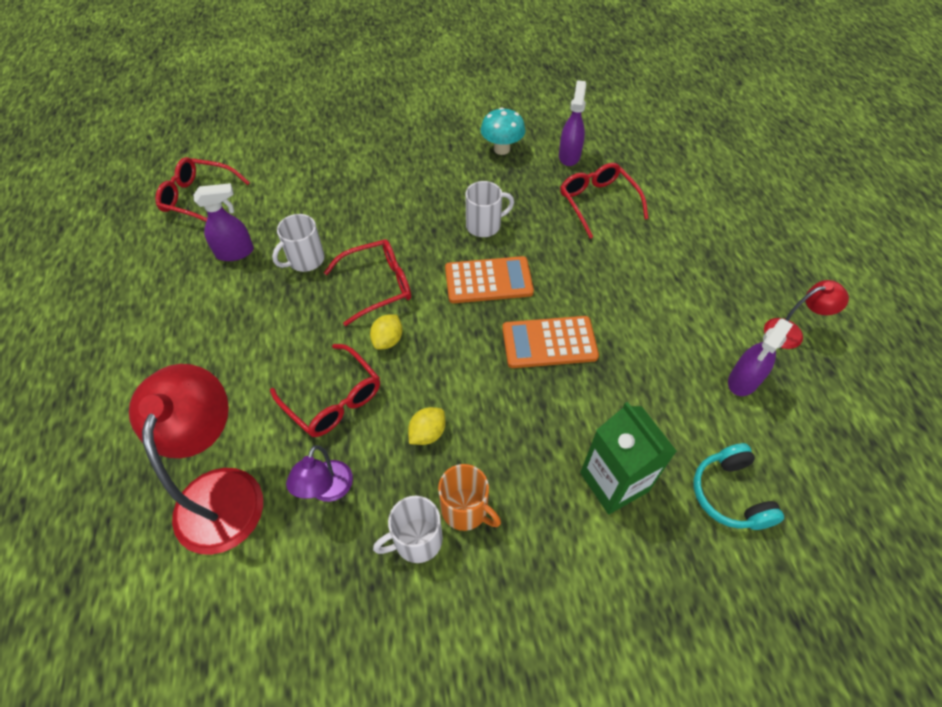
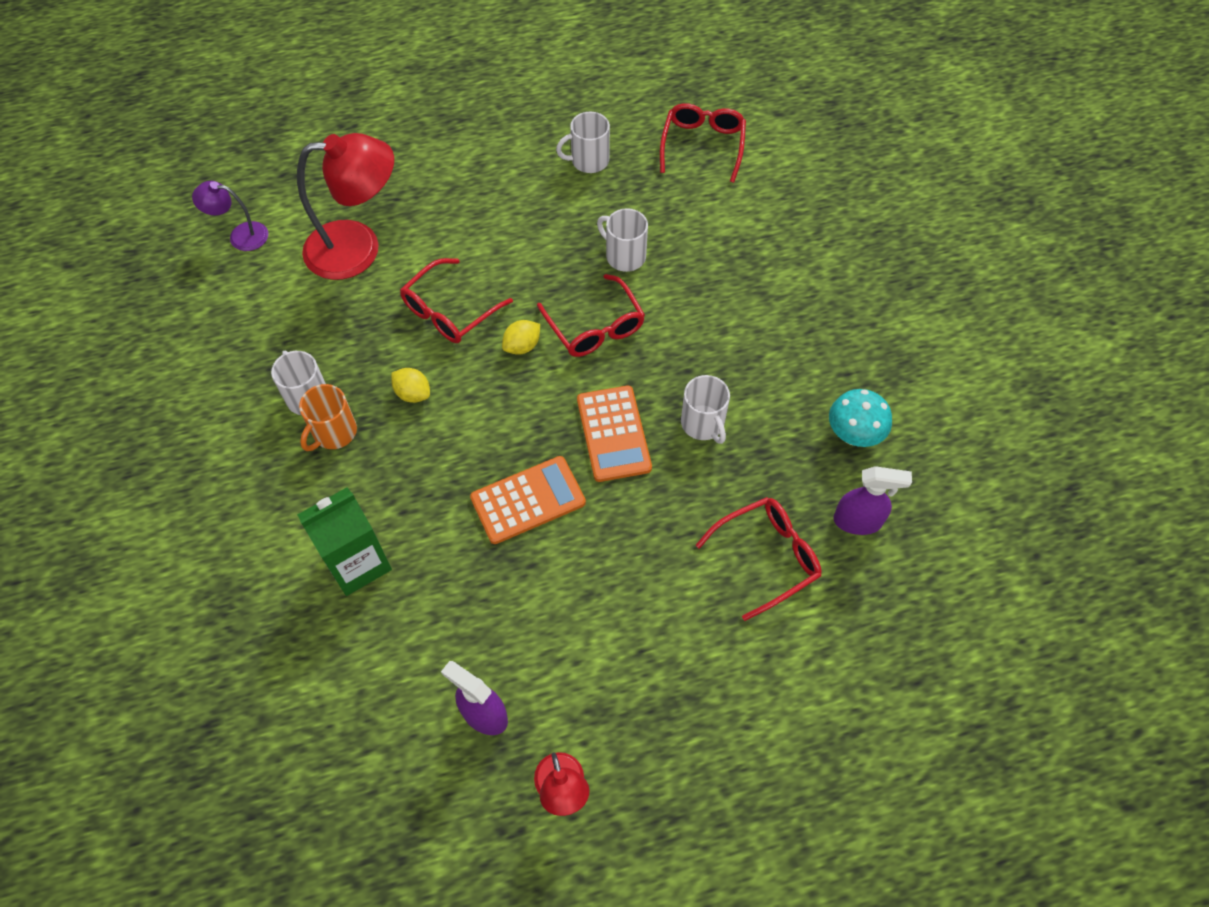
camera: 85 degrees right, 5 degrees up
(181, 278) = (588, 160): none -> white mug
(235, 252) = (628, 195): purple spray bottle -> none
(327, 490) = (356, 323): purple lamp -> purple lamp (241, 235)
(388, 340) = (522, 346): yellow lemon -> yellow lemon turned 60 degrees counterclockwise
(549, 343) = (528, 500): orange calculator -> orange calculator turned 75 degrees clockwise
(729, 494) = (340, 678): turquoise headphones -> none

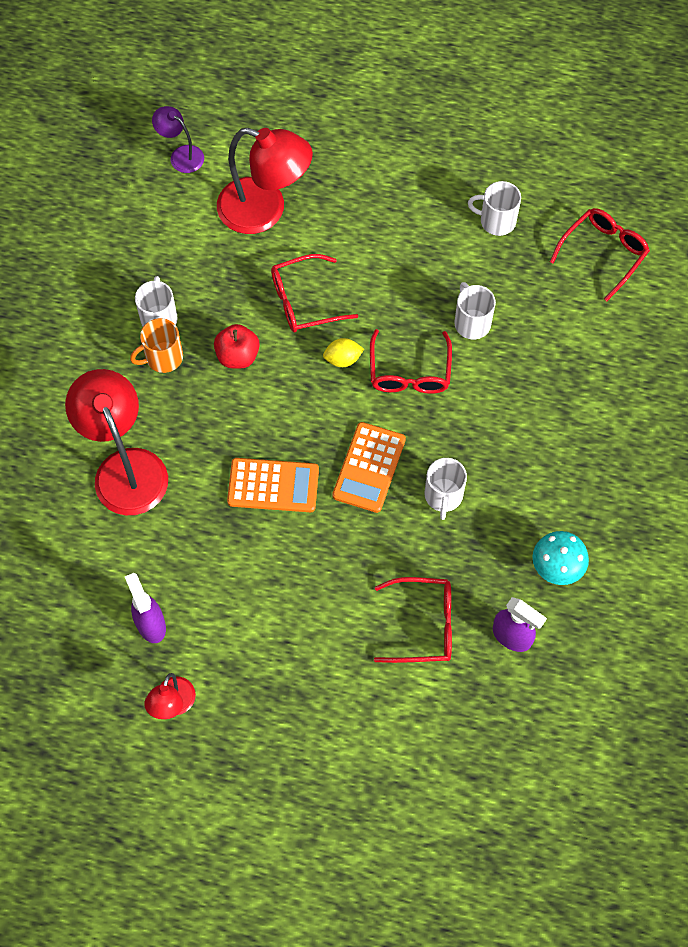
camera: 30 degrees right, 5 degrees up
(357, 563) = (125, 467): green carton -> red lamp
(413, 393) = (237, 356): yellow lemon -> red apple

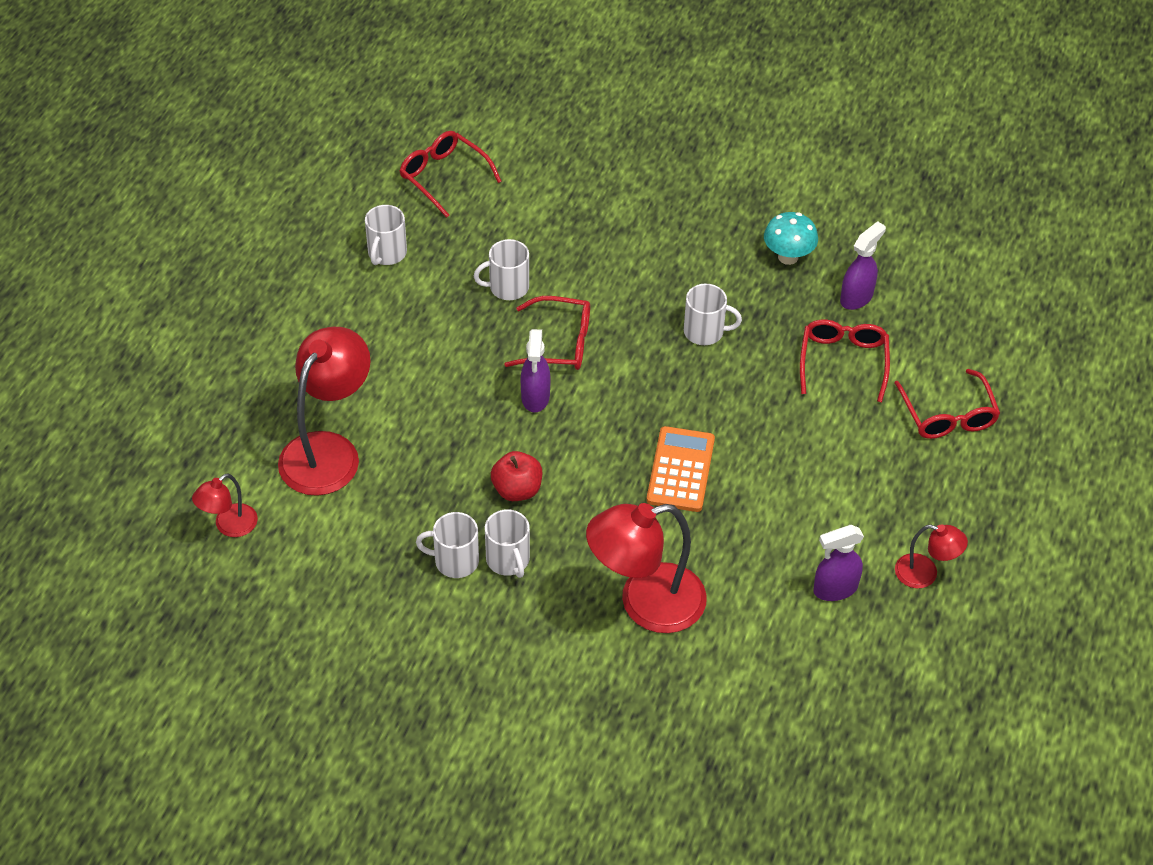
camera: 85 degrees left, 15 degrees down
(163, 357) = (508, 560): orange mug -> white mug
(181, 155) = (229, 526): purple lamp -> red lamp
(304, 301) = (456, 424): red glasses -> red glasses (948, 415)
(343, 359) = (535, 397): yellow lemon -> purple spray bottle
(369, 467) = (667, 387): orange calculator -> none

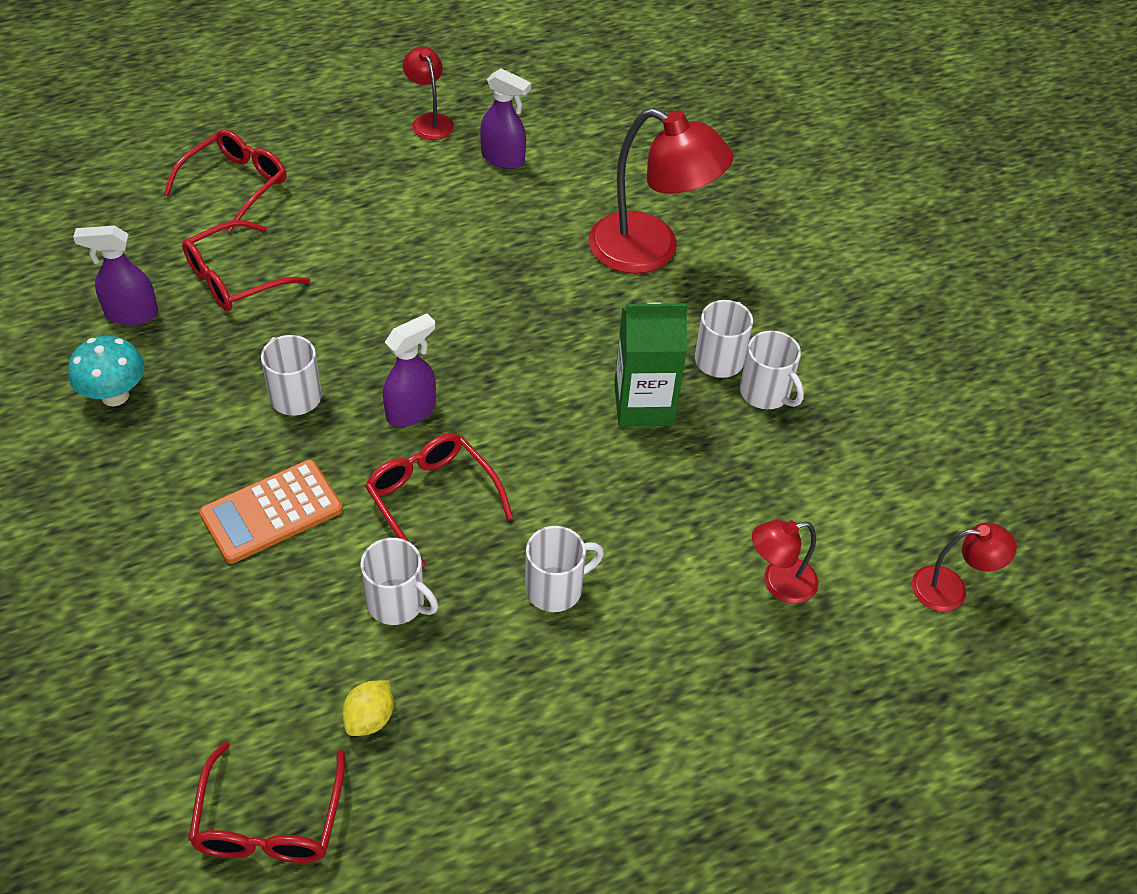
camera: 135 degrees left, 0 degrees up
(328, 451) = (779, 583): red lamp -> red lamp, size x0.51
(386, 253) = (464, 769): white mug -> white mug (556, 588)
(454, 238) = (370, 718): none -> yellow lemon
(517, 490) = (644, 404): red apple -> green carton
(535, 397) = (523, 467): purple spray bottle -> purple spray bottle (411, 411)
(680, 470) = (490, 311): orange calculator -> orange calculator (272, 512)

